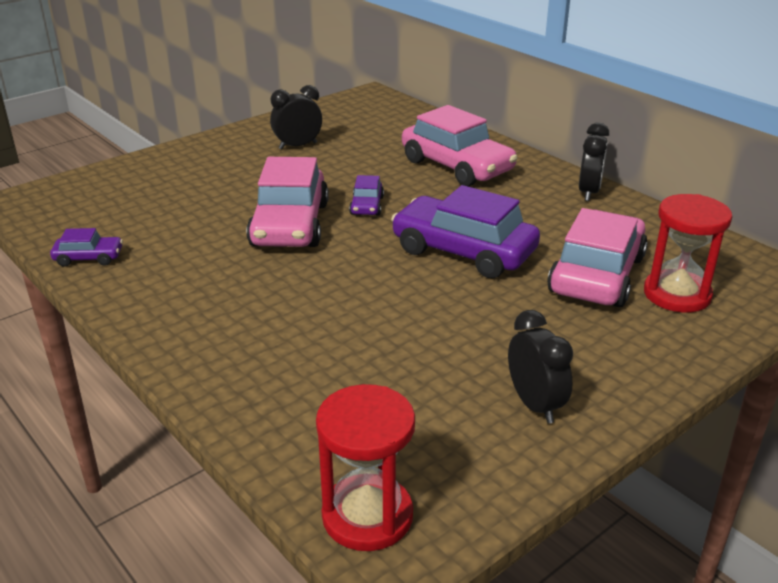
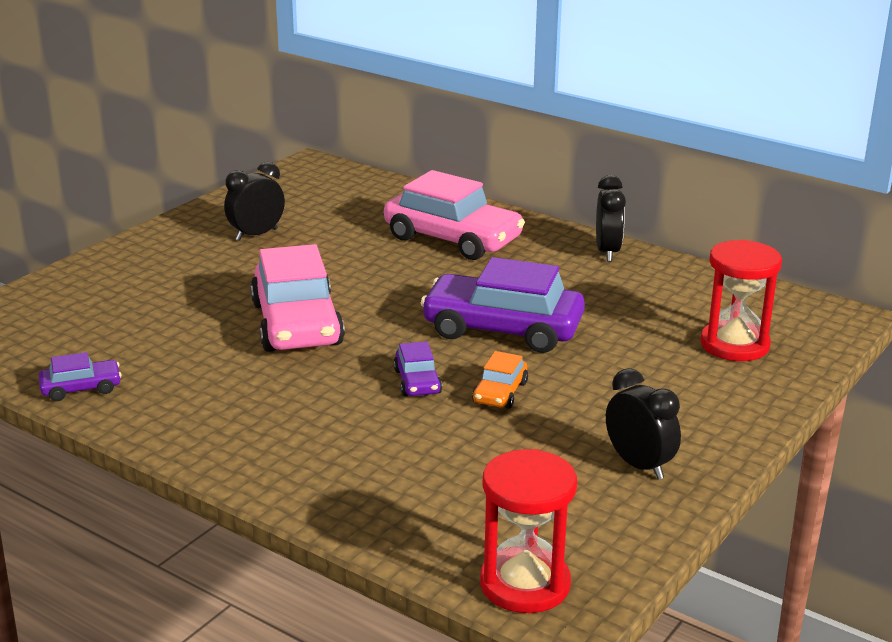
camera: 15 degrees left, 5 degrees down
(366, 206) = (373, 293): purple car -> purple car (417, 382)
(434, 311) = (500, 392): none -> orange car
(597, 275) = (649, 336): pink car -> none

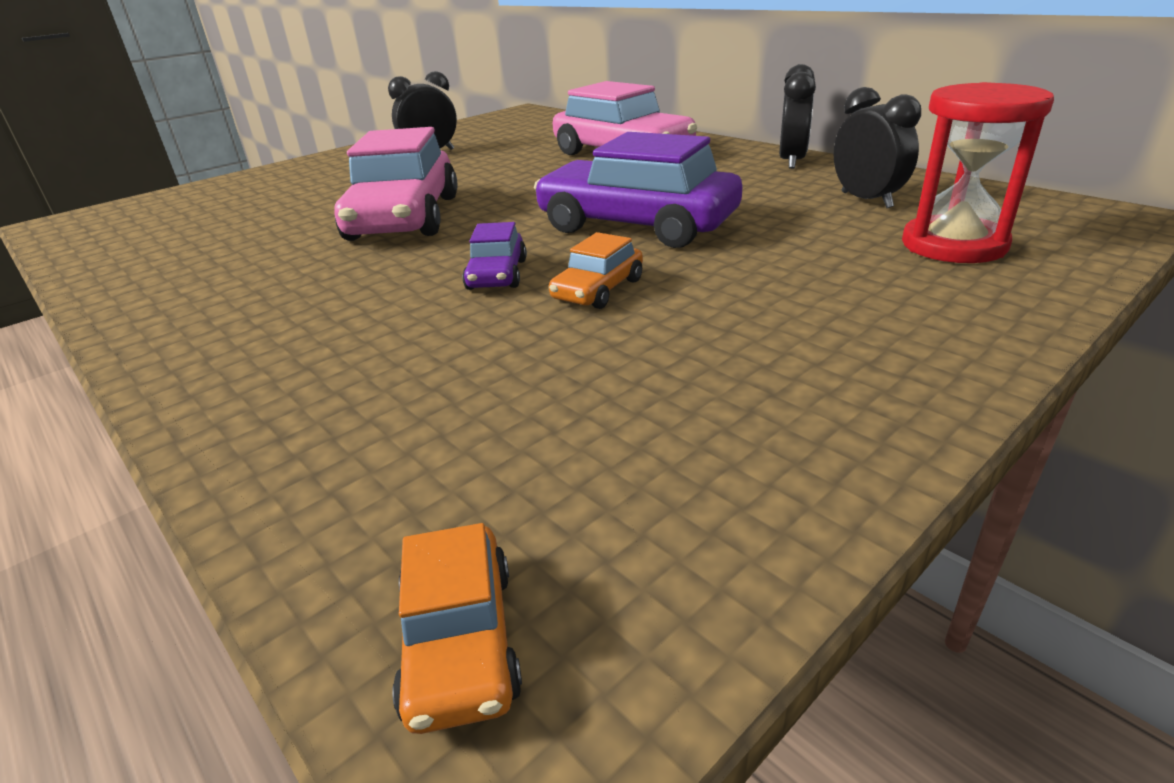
camera: 15 degrees right, 5 degrees up
(81, 388) = (117, 270): purple car -> none
(525, 584) = (460, 641): red hourglass -> orange car
(639, 465) = (778, 401): black clock -> black clock (866, 200)

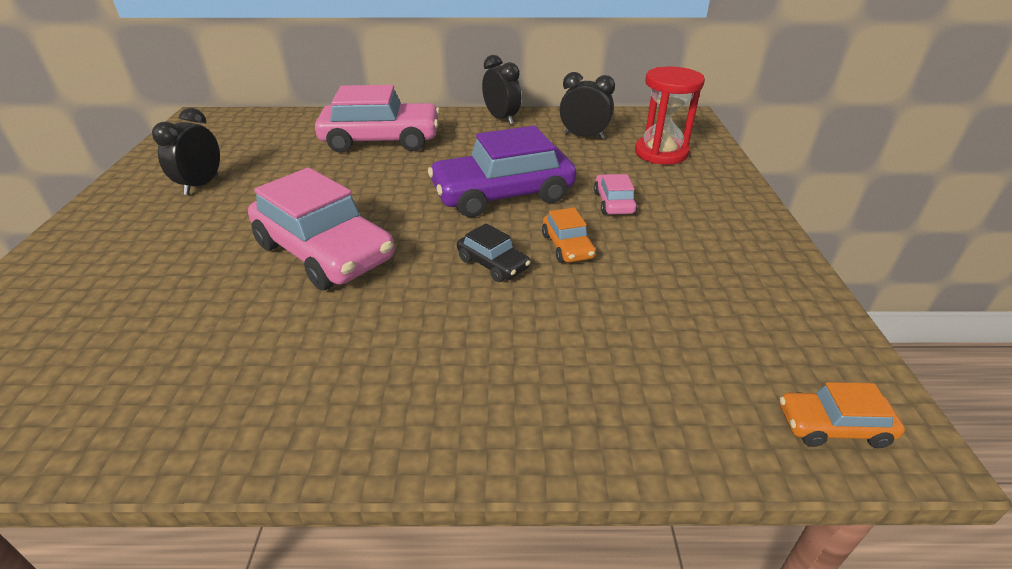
camera: 50 degrees left, 5 degrees up
(460, 641) = (833, 426): orange car -> orange car turned 150 degrees clockwise
(497, 274) = (493, 264): purple car -> black car
(750, 272) = (613, 203): none -> pink car

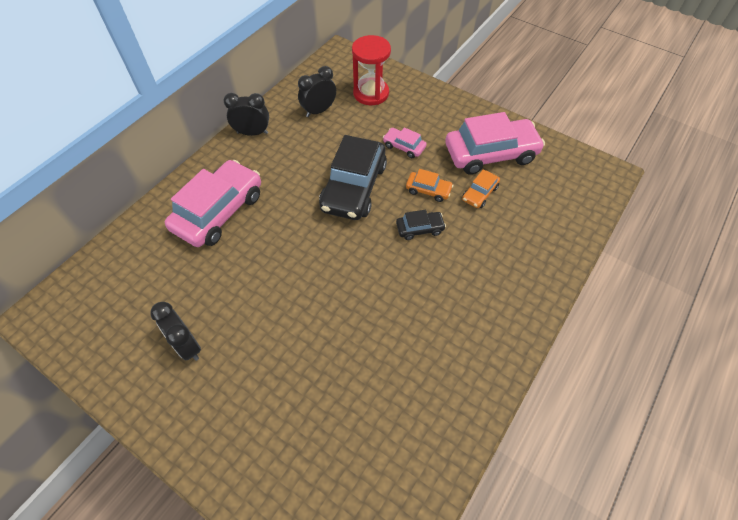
camera: 55 degrees left, 20 degrees up
(324, 252) = (346, 300): pink car -> pink car (490, 154)
(502, 194) = (354, 187): purple car -> black car
(833, 426) = (593, 185): orange car -> orange car (479, 193)

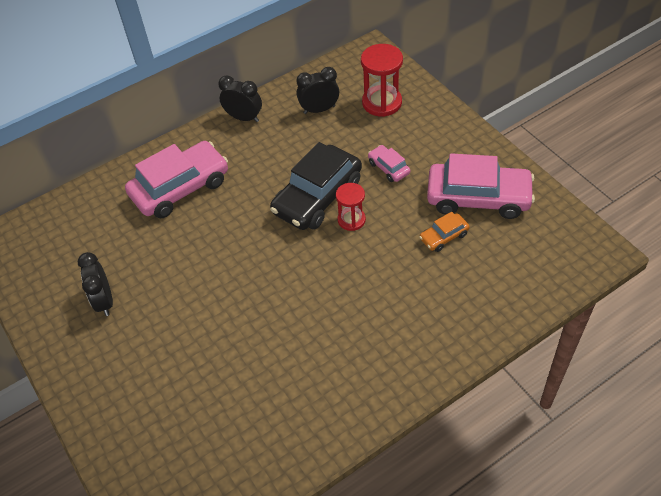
camera: 25 degrees right, 5 degrees down
(394, 200) = (351, 220): none -> red hourglass
(420, 229) = (363, 255): black car -> none
(428, 190) = (391, 219): orange car -> none

